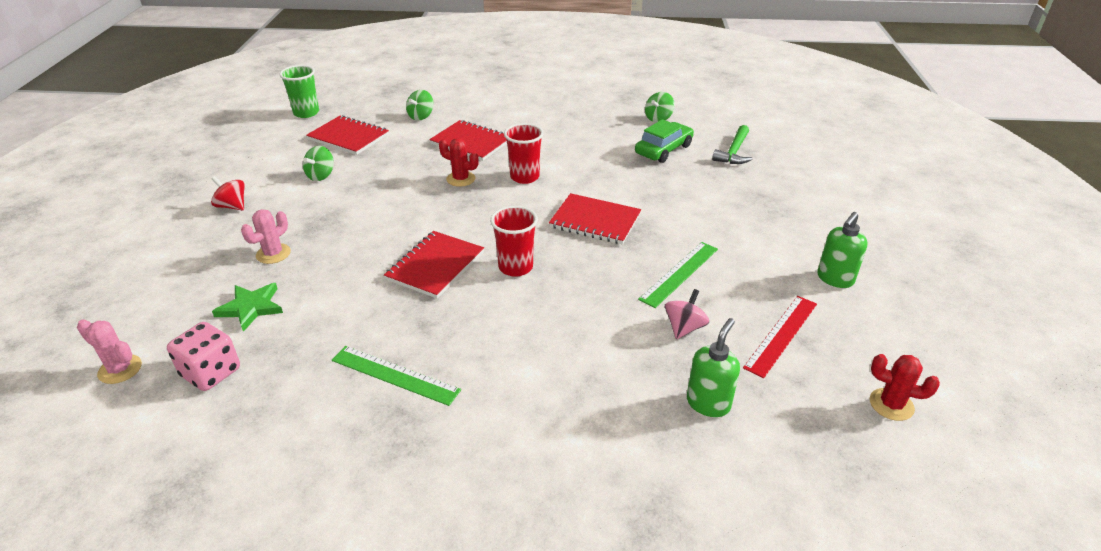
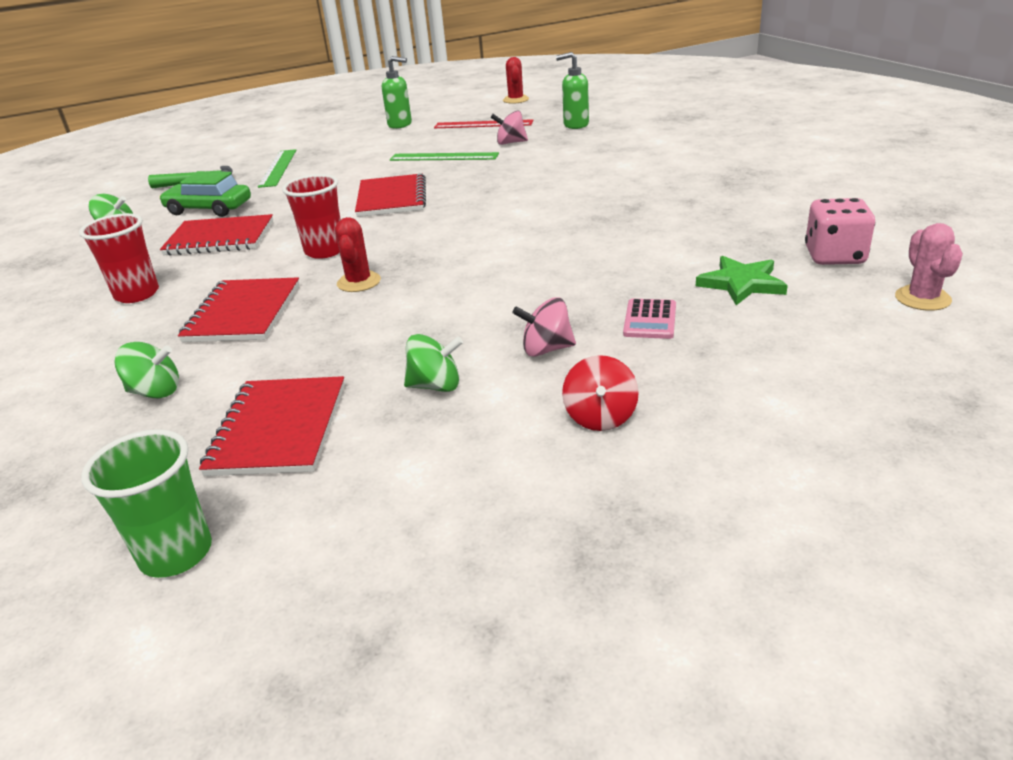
camera: 115 degrees left, 5 degrees down
(273, 254) = (650, 320): pink cactus -> pink calculator
(301, 212) = (546, 349): none -> pink spinning top
(395, 375) = (700, 195): green ruler -> green ruler (278, 168)
(435, 266) = (548, 232): red notebook -> red notebook (220, 238)
(515, 267) = (506, 203): red cup -> red cup (137, 294)

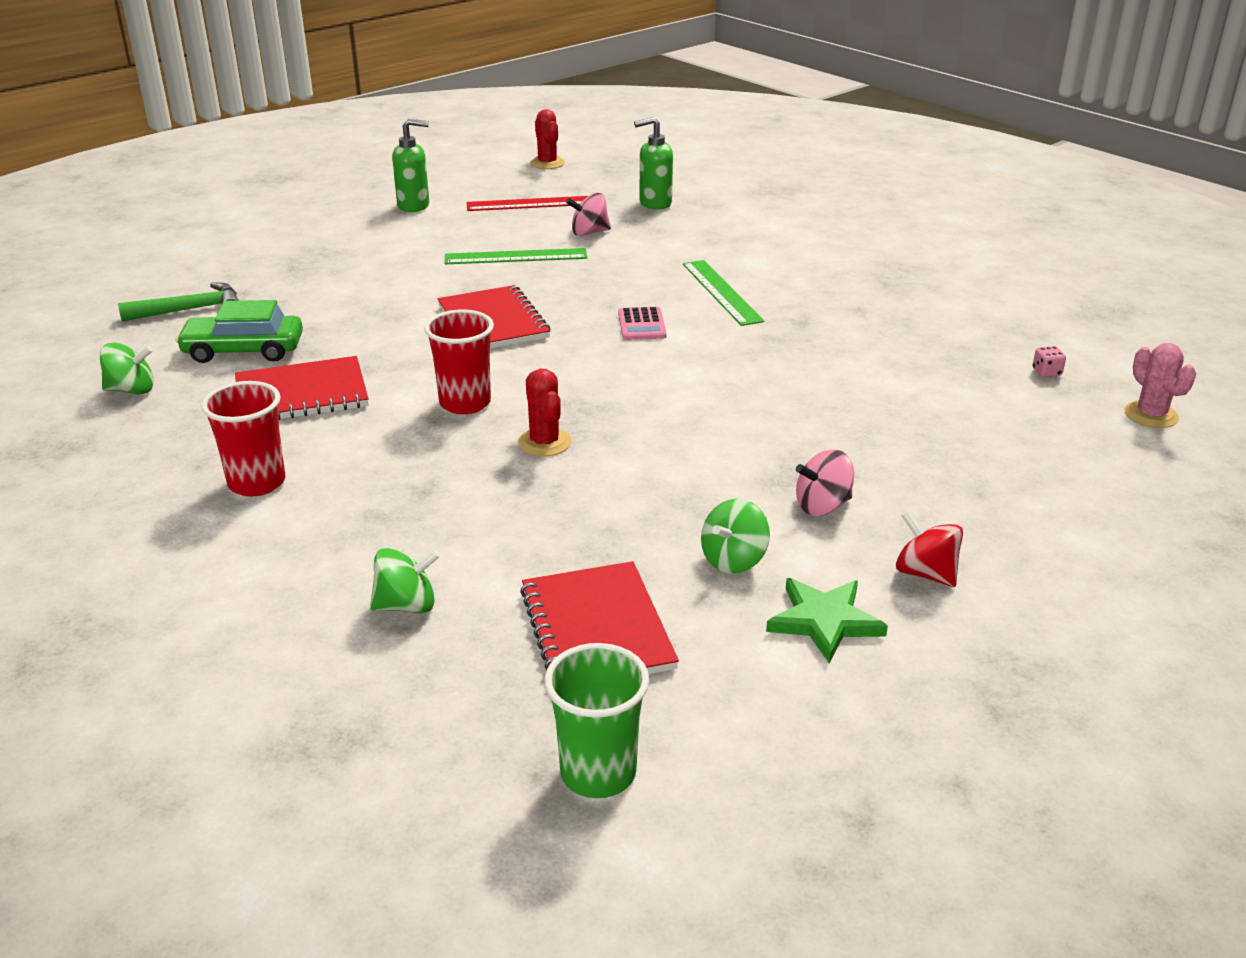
camera: 20 degrees left, 0 degrees up
(243, 313) = (430, 495): red notebook -> none
(278, 168) = (290, 281): green ruler -> green ruler (721, 292)
(435, 386) = (733, 560): green spinning top -> green spinning top turned 150 degrees clockwise
(600, 417) = (925, 573): red spinning top -> red spinning top turned 150 degrees clockwise
(650, 320) = (907, 462): pink calculator -> pink calculator (641, 325)
(741, 283) = (973, 411): green star -> green star (824, 621)
(834, 256) = (1046, 372): pink dice -> pink dice, size x0.43

